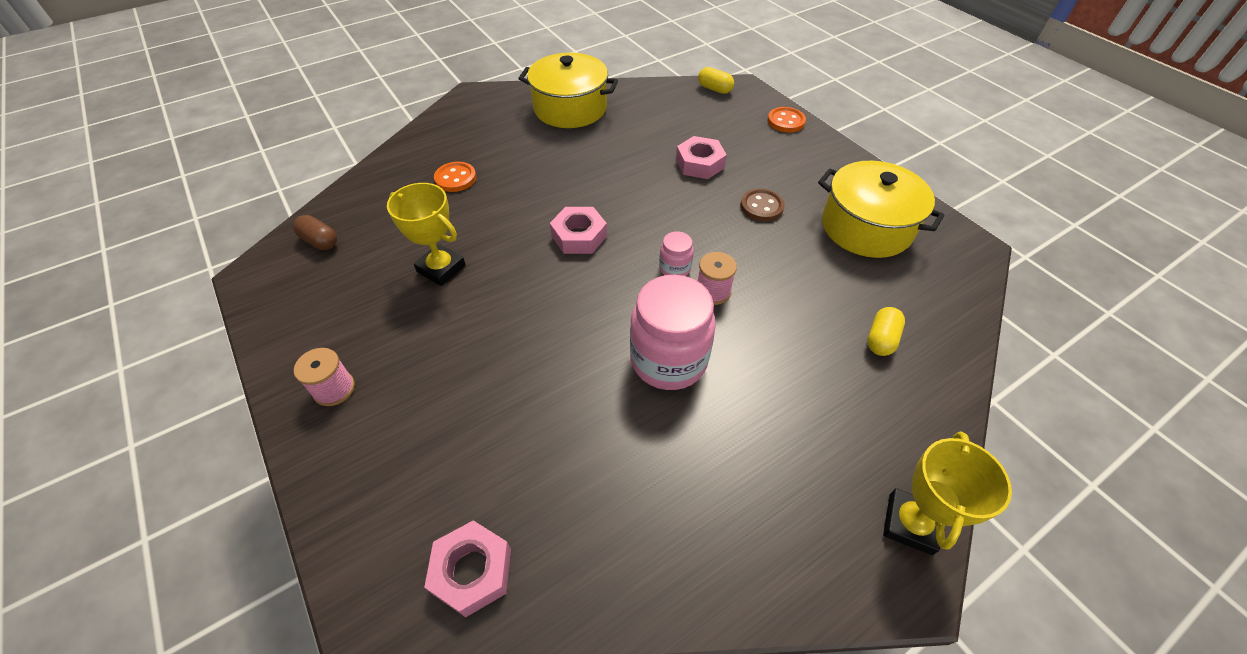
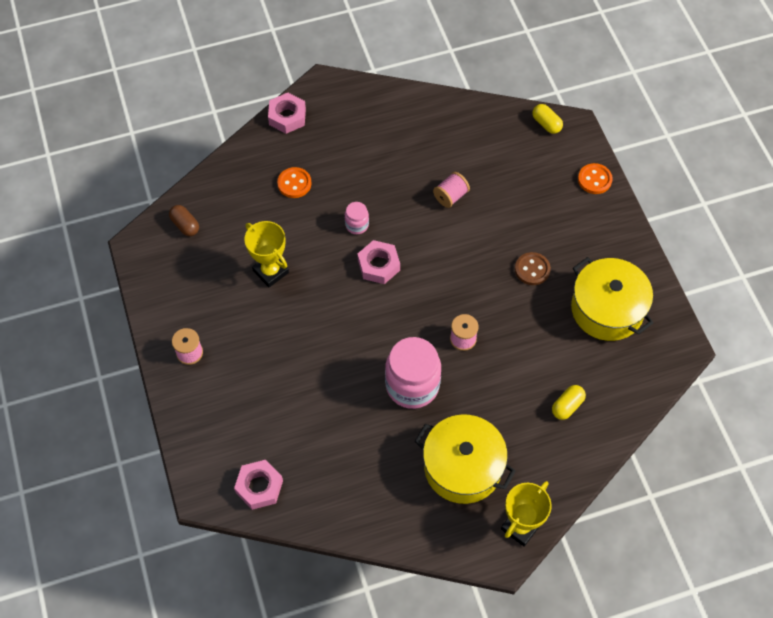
camera: 15 degrees right, 10 degrees up
(570, 108) = (407, 121): yellow pot -> yellow pot (463, 467)
(640, 159) = (450, 196): none -> pink spool
(674, 268) = (442, 312): pink jar -> pink jar (357, 225)
(700, 163) = (499, 212): pink nut -> pink nut (287, 117)

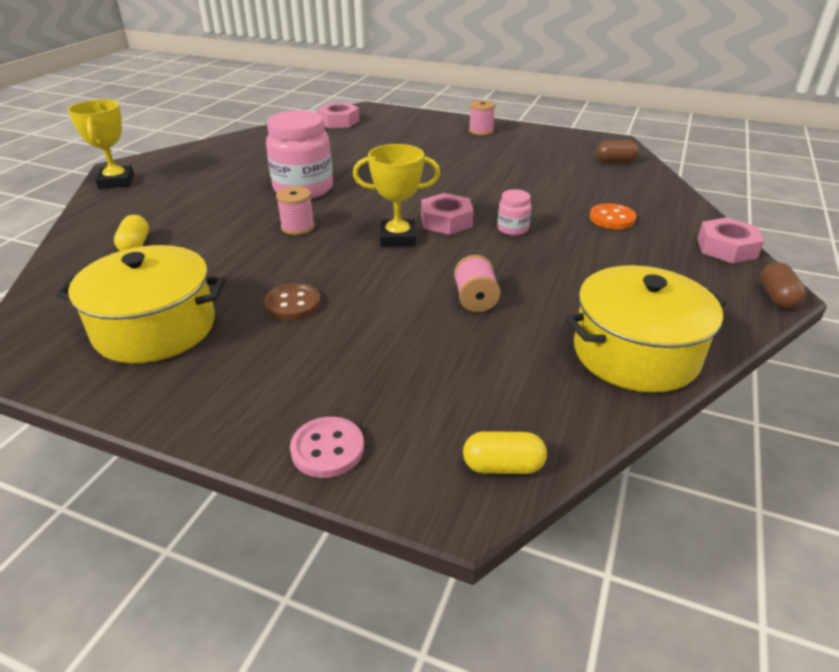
camera: 130 degrees right, 25 degrees down
(271, 271) = (514, 176): yellow trophy -> yellow trophy (398, 238)
(329, 81) = (777, 297): none -> brown capsule
(463, 467) = (202, 180): yellow pot -> yellow pot (635, 353)
(594, 179) = (327, 449): orange button -> pink button

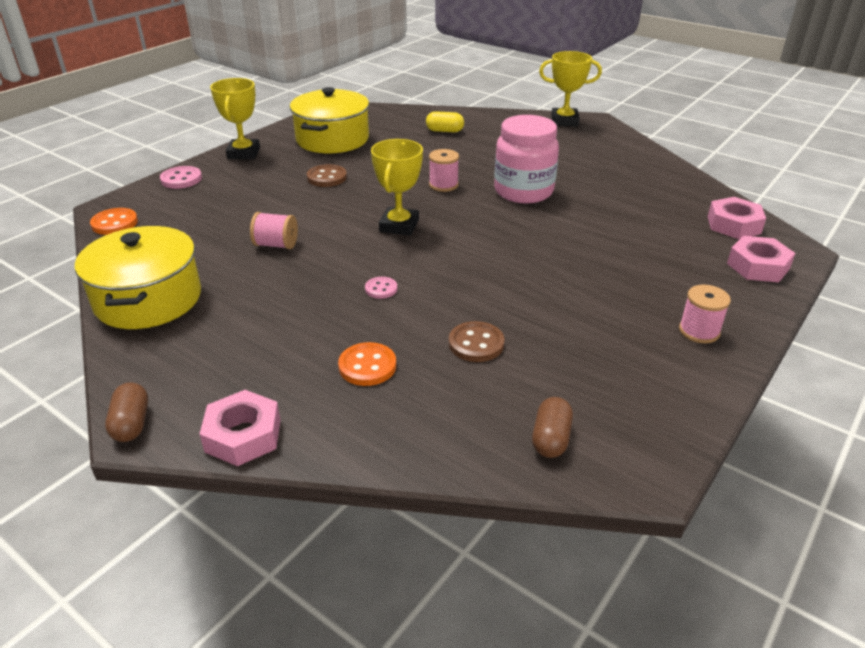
camera: 105 degrees right, 0 degrees up
(211, 408) = (243, 153): none -> yellow trophy
(446, 221) = (419, 254): pink nut -> pink nut (758, 266)
(503, 466) = (114, 223): yellow capsule -> orange button
(512, 229) = (381, 289): pink jar -> pink button
(551, 187) = (476, 344): none -> brown button
(777, 297) = (131, 424): brown capsule -> brown capsule turned 60 degrees clockwise

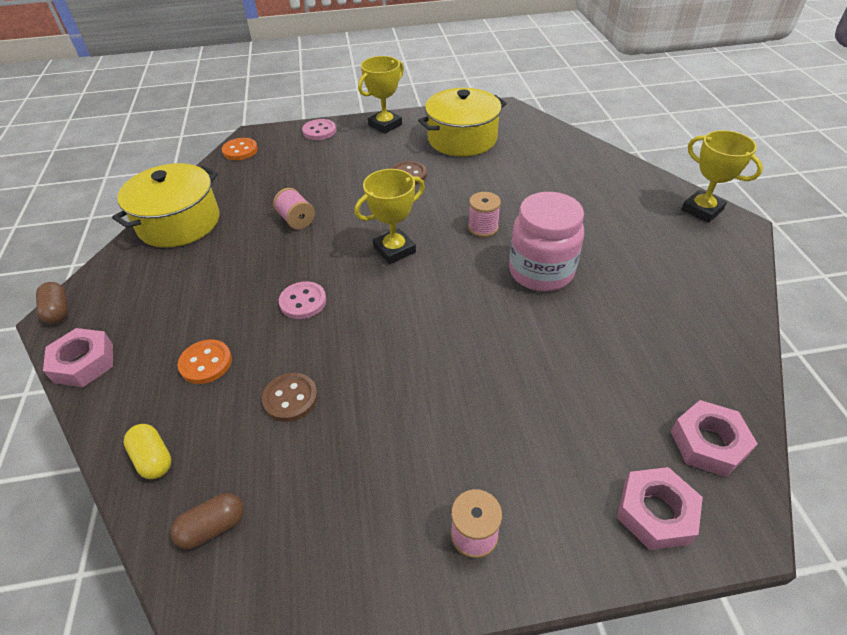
camera: 45 degrees right, 10 degrees up
(131, 424) = (58, 311): brown capsule -> brown capsule turned 60 degrees counterclockwise
(381, 289) = (303, 302): pink button -> pink button, size x1.55
(444, 131) = (564, 170): yellow capsule -> yellow capsule (153, 458)

